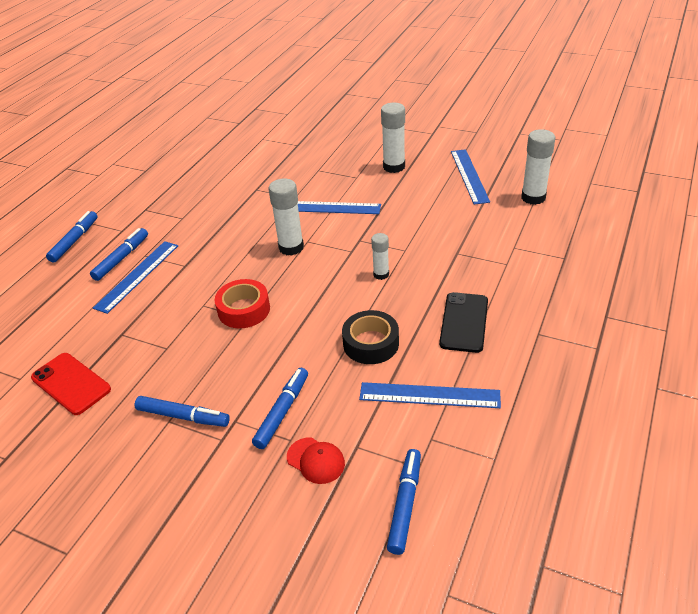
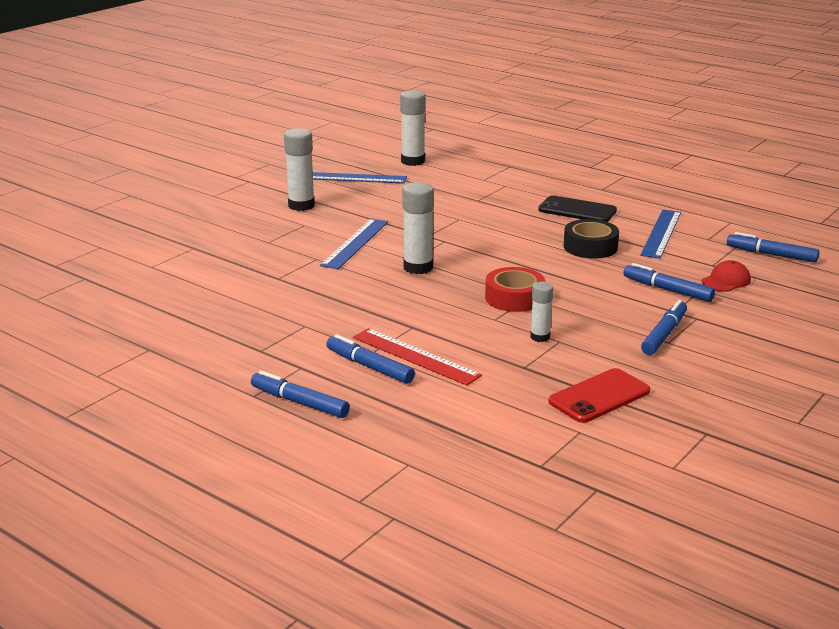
camera: 80 degrees left, 15 degrees down
(137, 276) = (415, 356): blue ruler -> red ruler
(381, 274) = (492, 232): white glue stick -> white glue stick (540, 337)

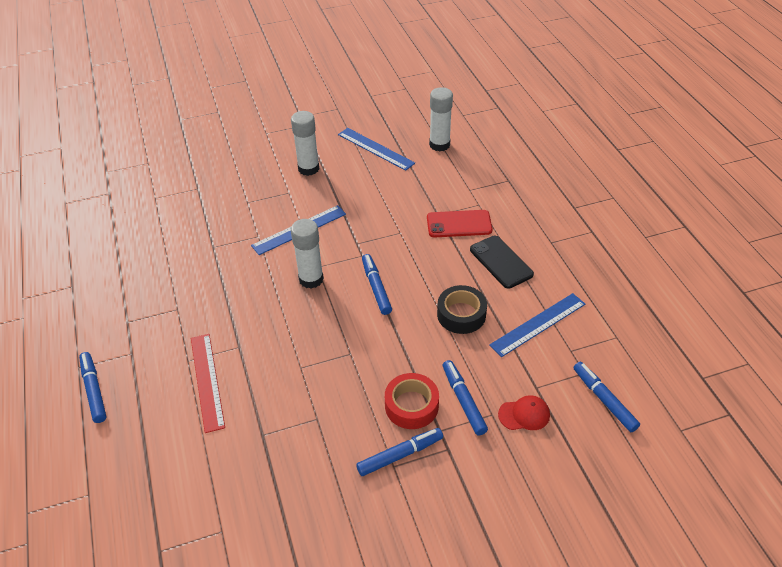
camera: 35 degrees right, 20 degrees up
(369, 366) = (169, 376): blue marker -> blue marker (376, 287)
(514, 298) = (339, 350): red tape -> red tape (411, 406)
(540, 337) = (308, 406): white glue stick -> none
(599, 396) = (275, 500): red phone -> red phone (459, 224)

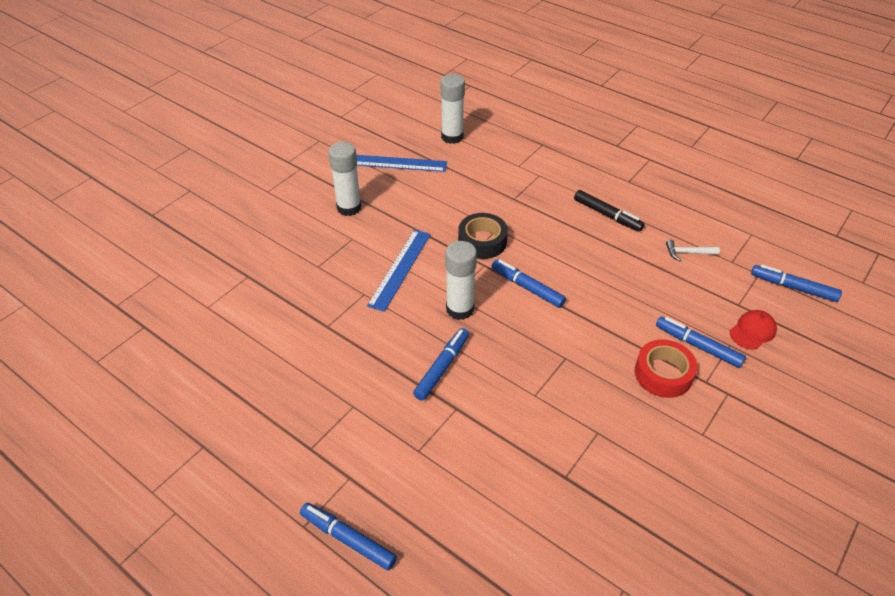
camera: 35 degrees left, 0 degrees up
(207, 381) = (460, 458): red ruler -> none
(400, 455) = (698, 421): blue marker -> blue marker (442, 367)
(459, 224) = (540, 199): red phone -> none
(461, 314) = (621, 275): black tape -> black tape (482, 241)
(501, 262) = (607, 215): black phone -> black marker
(538, 324) = (688, 253): blue ruler -> white hammer

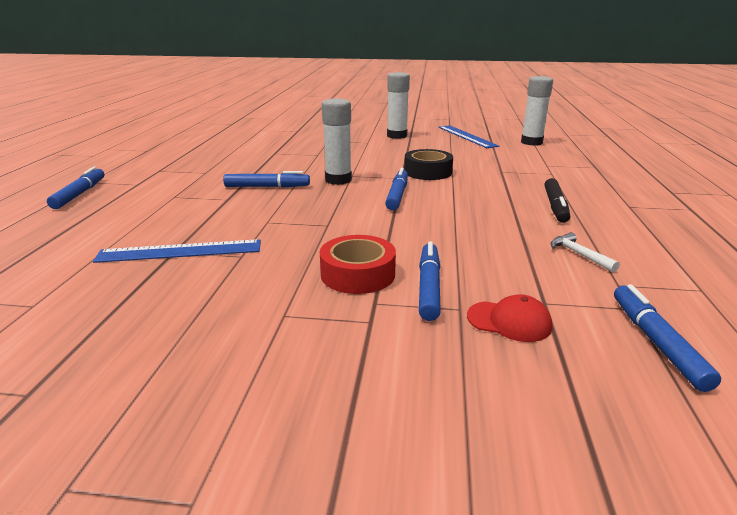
camera: 60 degrees right, 20 degrees down
(400, 269) = (356, 157): blue ruler -> blue ruler (180, 251)

